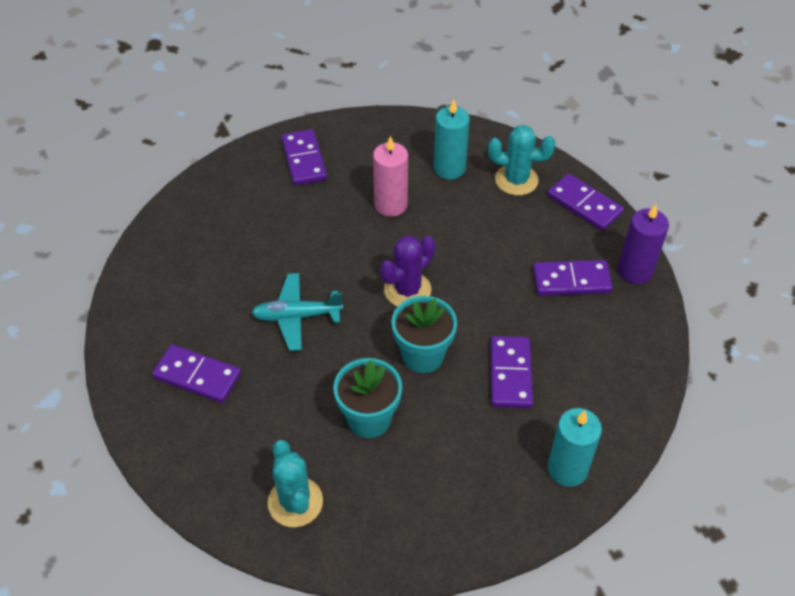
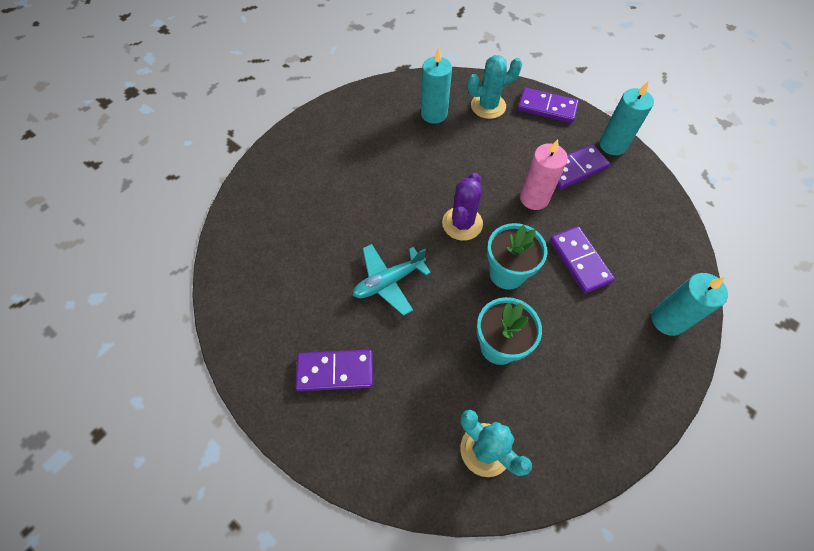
camera: 25 degrees left, 10 degrees up
(304, 160) = (316, 146): purple domino -> none
(391, 205) = (407, 159): pink candle -> pink candle (534, 198)
(635, 271) = (613, 145): purple candle -> turquoise candle

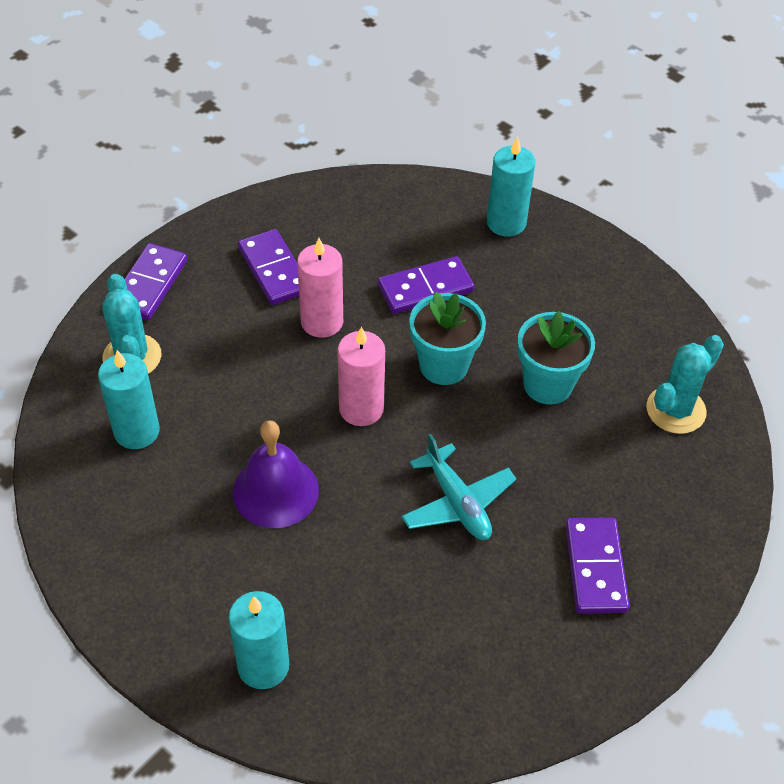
camera: 90 degrees left, 10 degrees down
(395, 181) = (275, 491): none -> purple bell
(462, 223) = (361, 408): purple cactus -> pink candle
(613, 145) = (235, 223): turquoise candle -> turquoise candle (263, 666)

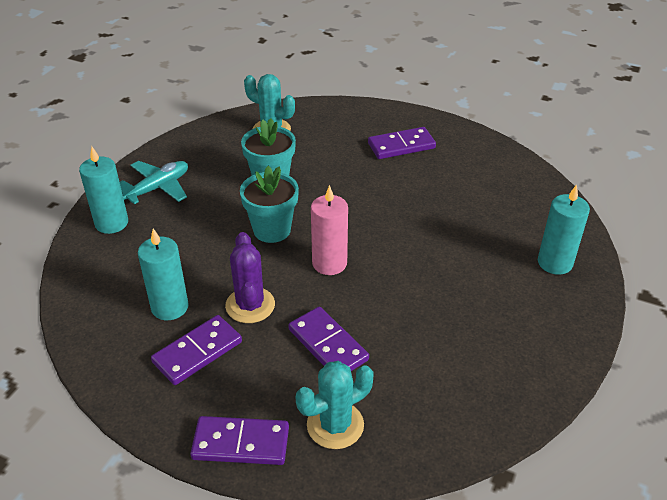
camera: 105 degrees left, 10 degrees down
(136, 431) = (413, 392): turquoise candle -> turquoise candle (170, 307)
(275, 491) = (424, 291): purple bell -> none
(322, 322) = (250, 305): pink candle -> purple cactus
(425, 288) = (196, 253): purple domino -> purple domino (328, 344)
(457, 503) = (386, 204): turquoise plane -> turquoise plane (158, 188)

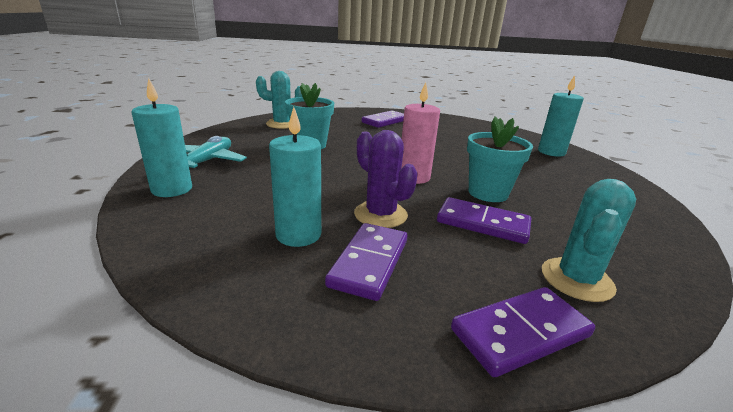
camera: 30 degrees left, 15 degrees down
(272, 230) = (343, 168): turquoise flower pot -> turquoise flower pot (488, 193)

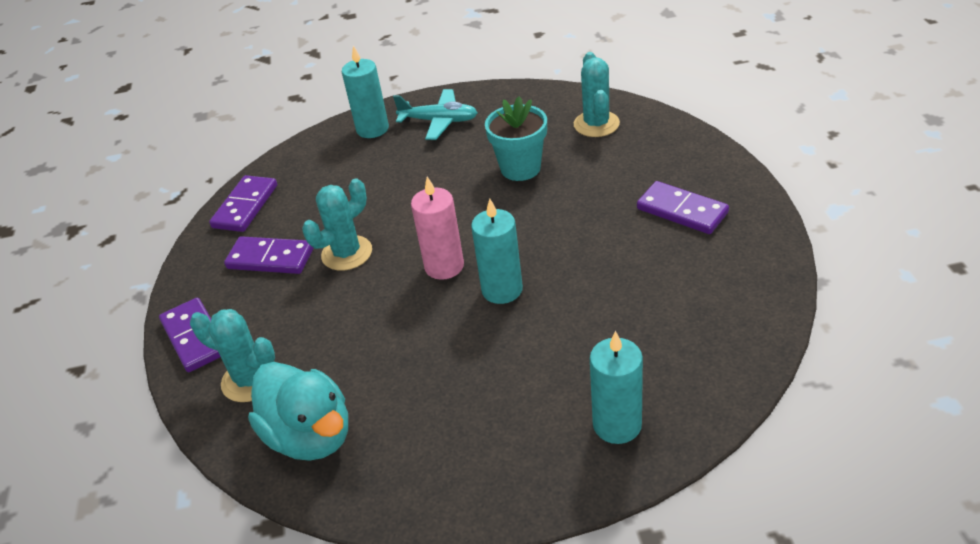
camera: 90 degrees right, 15 degrees up
(298, 235) = (306, 215): turquoise candle -> turquoise candle (502, 290)
(380, 214) = (347, 253): purple cactus -> turquoise cactus
(482, 223) = (339, 324): purple domino -> purple domino (245, 206)
(488, 193) = (414, 331): turquoise flower pot -> none
(626, 244) = (310, 436): none -> turquoise duck

